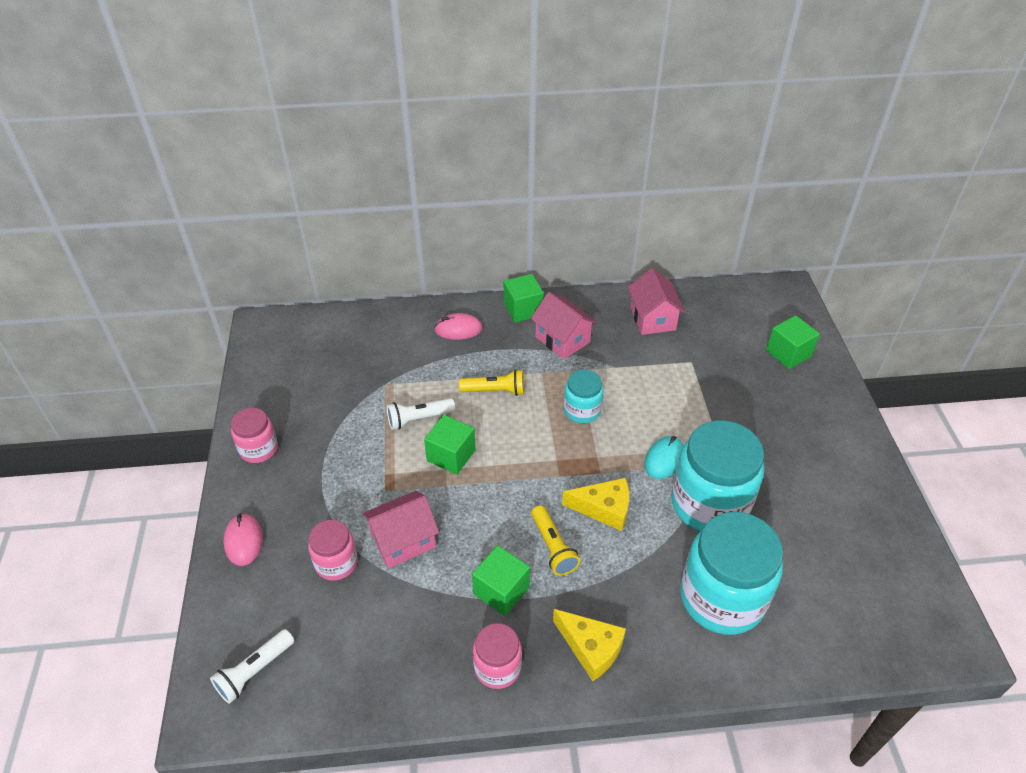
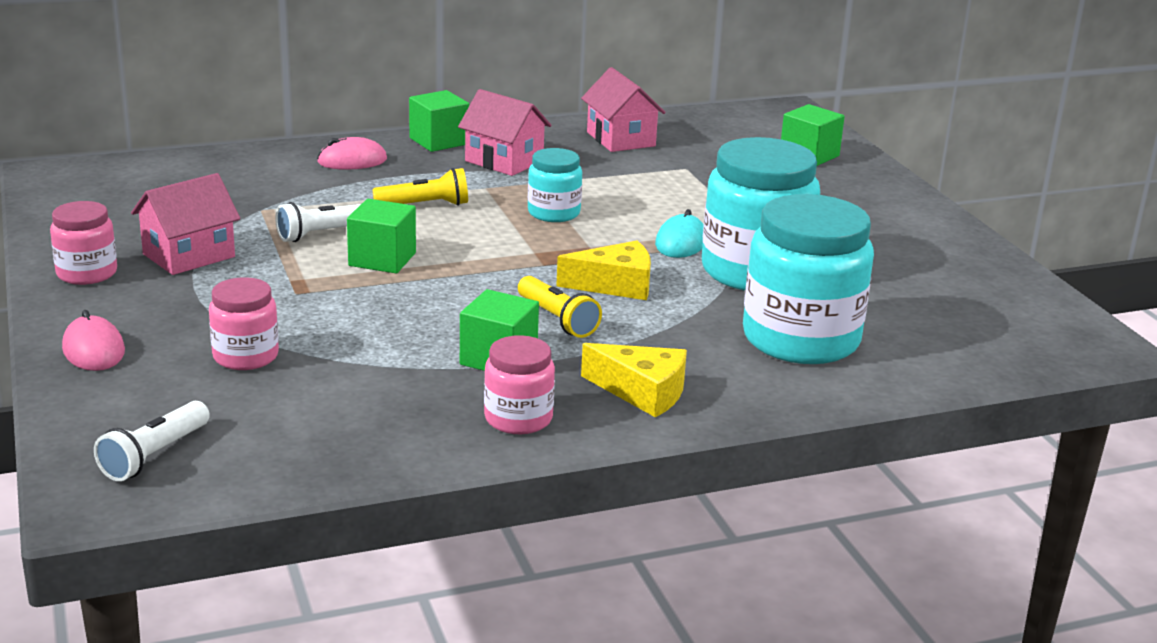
camera: 15 degrees left, 20 degrees down
(403, 541) = (339, 331): pink house -> pink house (189, 255)

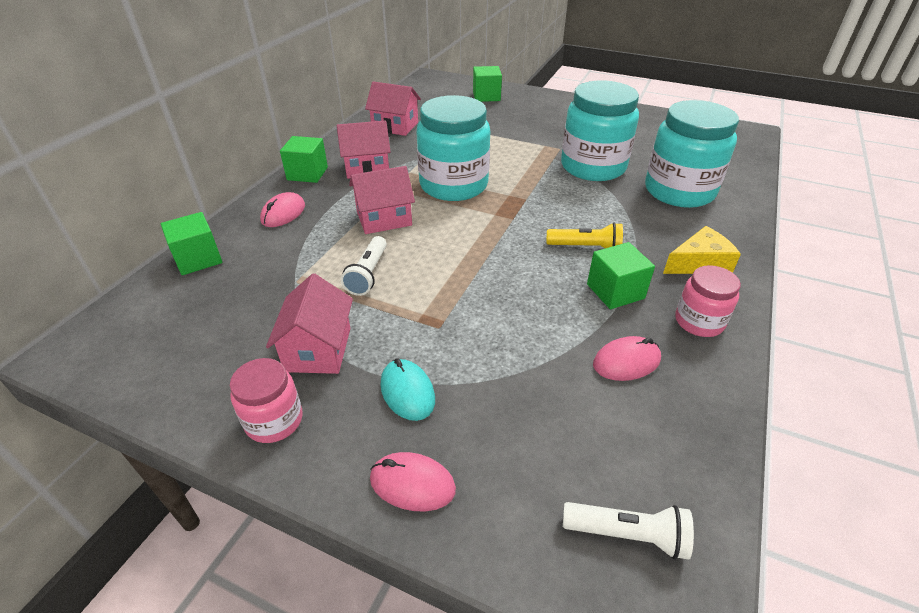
camera: 45 degrees left, 15 degrees up
(154, 455) = (627, 535): white flashlight -> white flashlight turned 60 degrees counterclockwise
(245, 356) = (509, 399): pink jar -> none
(382, 259) = (435, 269): green cube -> green cube (198, 259)
(384, 396) = (626, 362): none -> pink mouse
(425, 205) = (384, 219): yellow flashlight -> pink house
(554, 213) = (453, 185): turquoise jar -> turquoise jar, size x1.92
(615, 285) = (564, 210): yellow cheese -> none
(680, 242) = (537, 169): turquoise mouse -> turquoise mouse (407, 392)

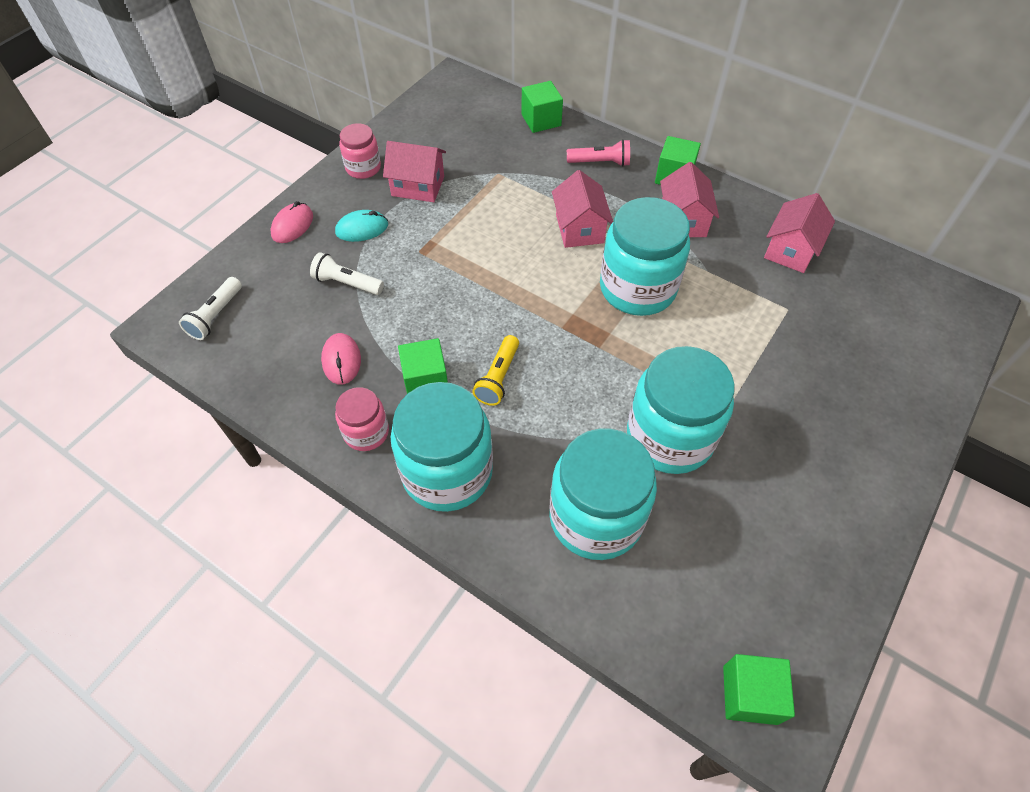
camera: 100 degrees right, 15 degrees up
(283, 213) = (600, 163): pink mouse -> pink flashlight
(368, 274) = (496, 214): white flashlight -> white flashlight (347, 283)
(486, 96) = (904, 361): green cube -> green cube (750, 694)
(699, 263) = (447, 472): yellow cheese -> turquoise jar

